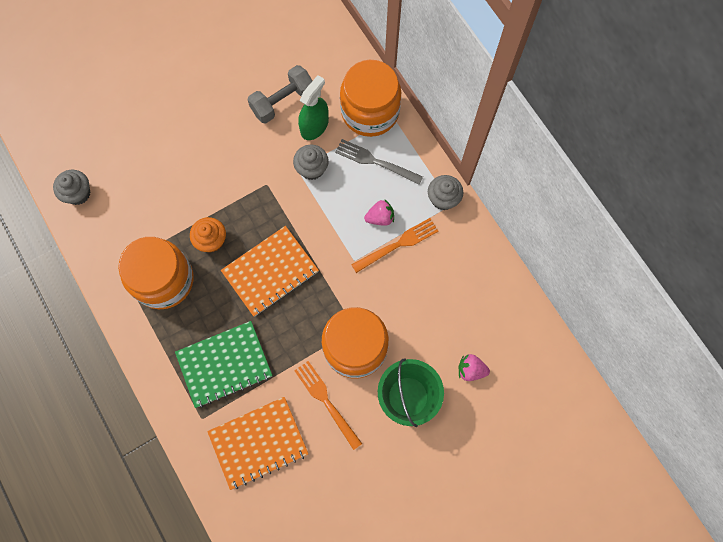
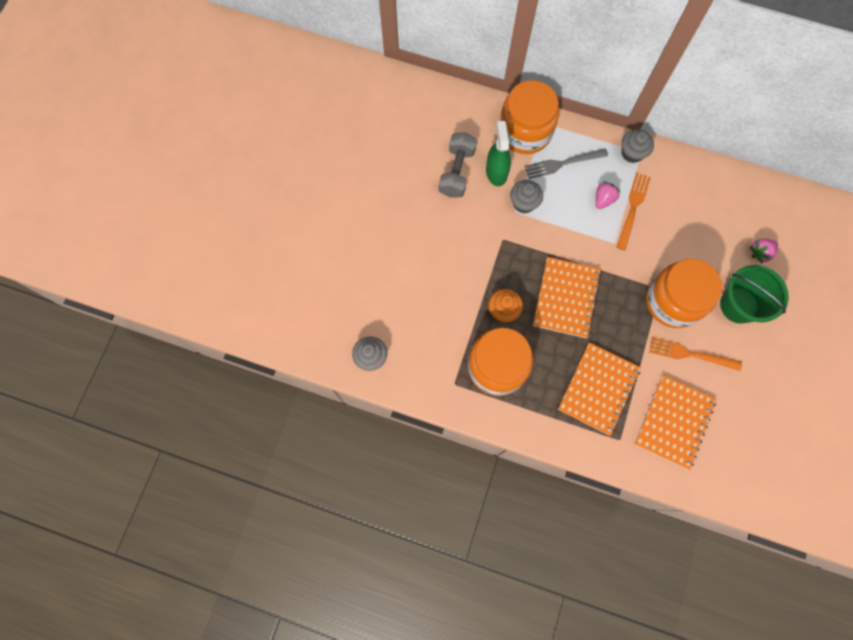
camera: 40 degrees left, 0 degrees up
(224, 364) = (598, 389): green notebook -> orange notebook

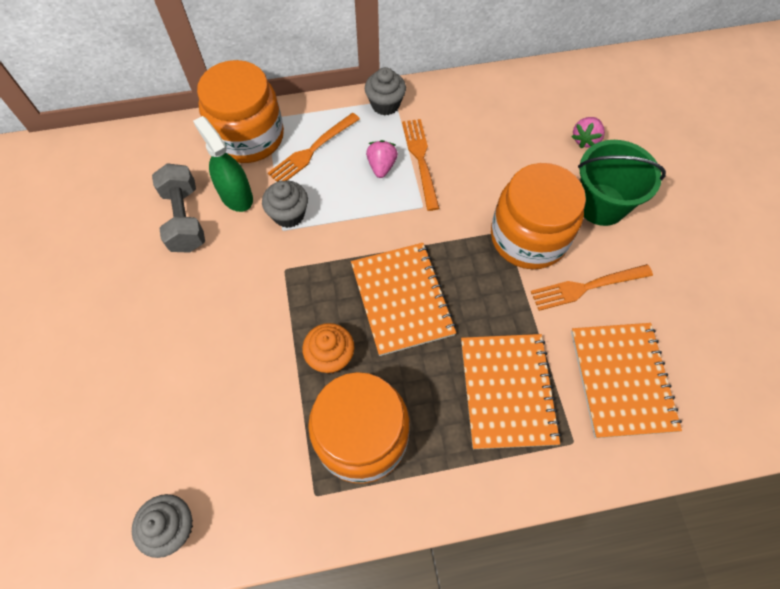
camera: 30 degrees left, 10 degrees down
(562, 164) = (312, 151): grey fork -> orange fork

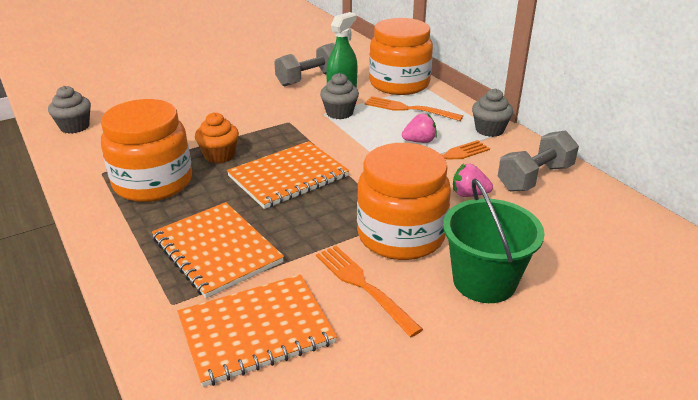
camera: 70 degrees right, 30 degrees down
(478, 110) = (535, 178): none -> grey dumbbell
(507, 391) = (217, 250): orange notebook -> orange notebook turned 75 degrees clockwise
(585, 140) = (568, 255): pink strawberry -> pink strawberry (469, 194)

